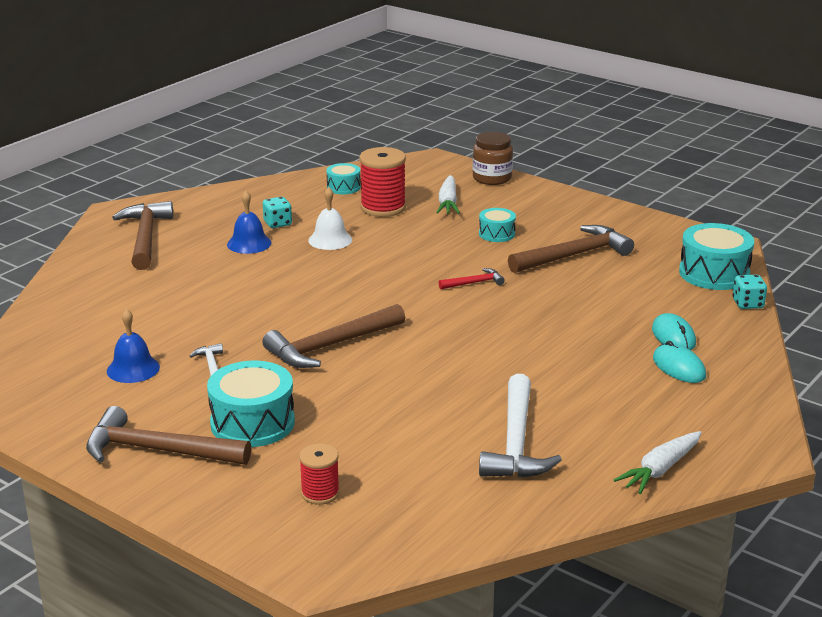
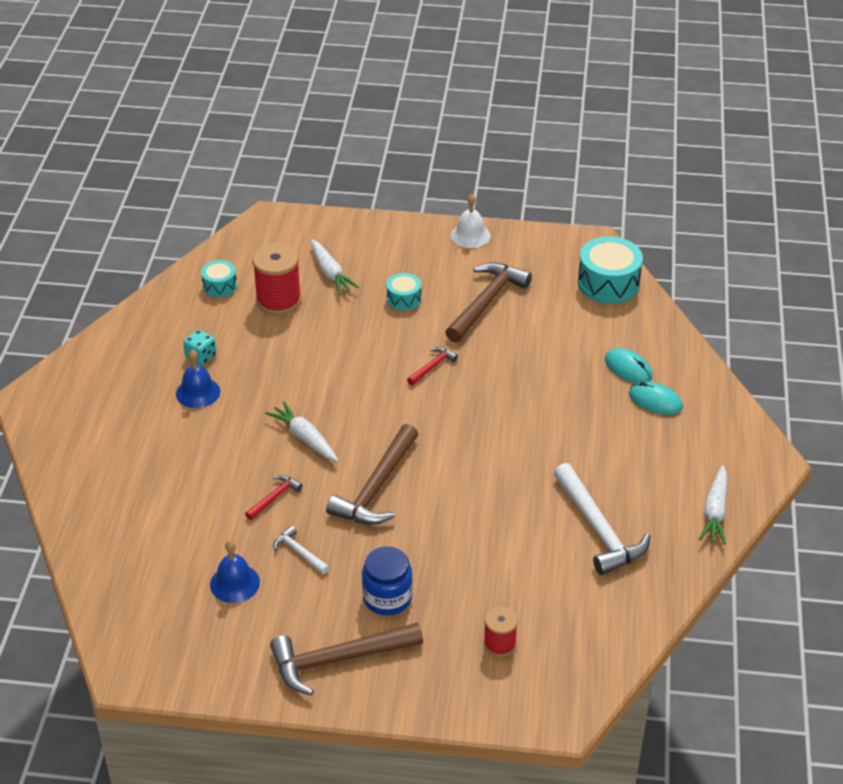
camera: 30 degrees left, 15 degrees up
(145, 237) = (93, 421): brown hammer -> none
(233, 325) = (274, 497): none -> red hammer
(252, 423) = (387, 598): turquoise drum -> blue jar
(304, 296) = (304, 438): none -> white carrot
(330, 240) = (267, 360): white bell -> white bell (470, 235)
(492, 178) = (343, 226): brown jar -> none
(747, 304) = (656, 309): turquoise dice -> none

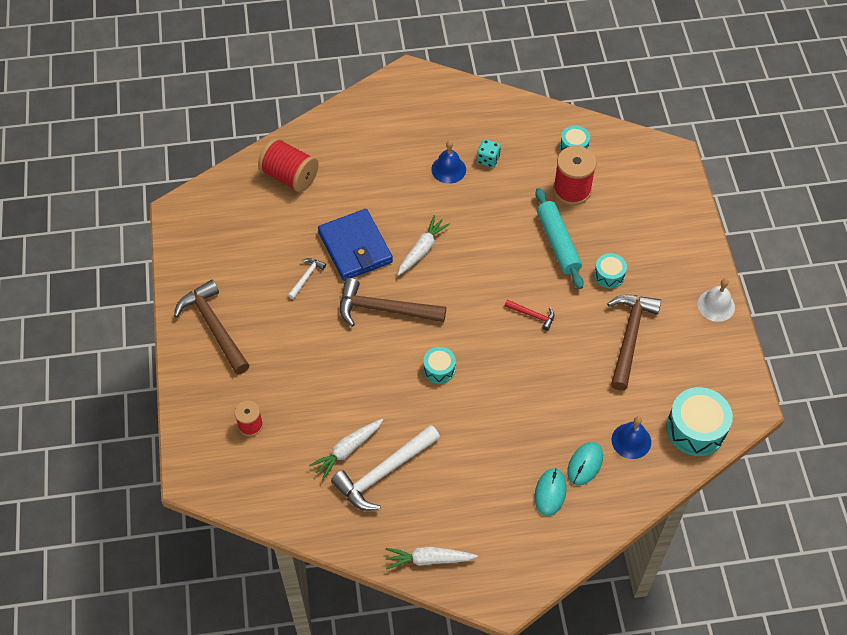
camera: 75 degrees right, 15 degrees up
(131, 542) = (289, 176): none -> red spool
(235, 583) = (268, 247): blue bell -> blue bell (631, 441)
(274, 497) = (355, 247): red hammer -> blue wallet
(330, 273) = (620, 216): white carrot -> white carrot (347, 450)
(345, 327) = (557, 243): none -> turquoise rolling pin
(387, 598) = (277, 343): blue jar -> none
(476, 456) = (439, 369): none -> turquoise drum
(486, 302) = (629, 337): brown hammer -> brown hammer turned 90 degrees counterclockwise

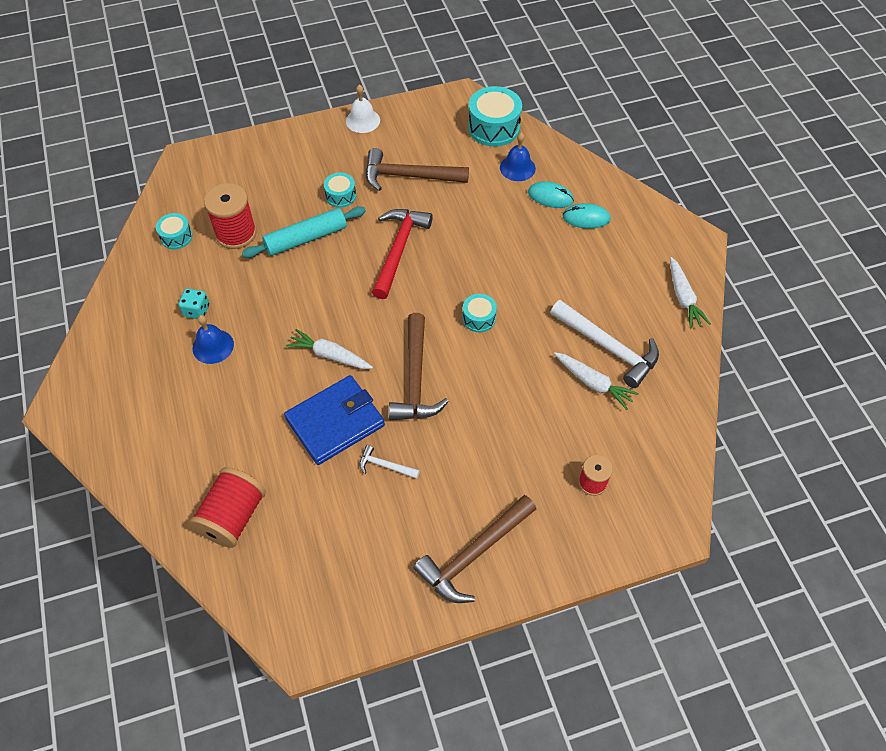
camera: 100 degrees left, 0 degrees up
(532, 315) = (398, 250): red hammer -> red hammer, size x2.09

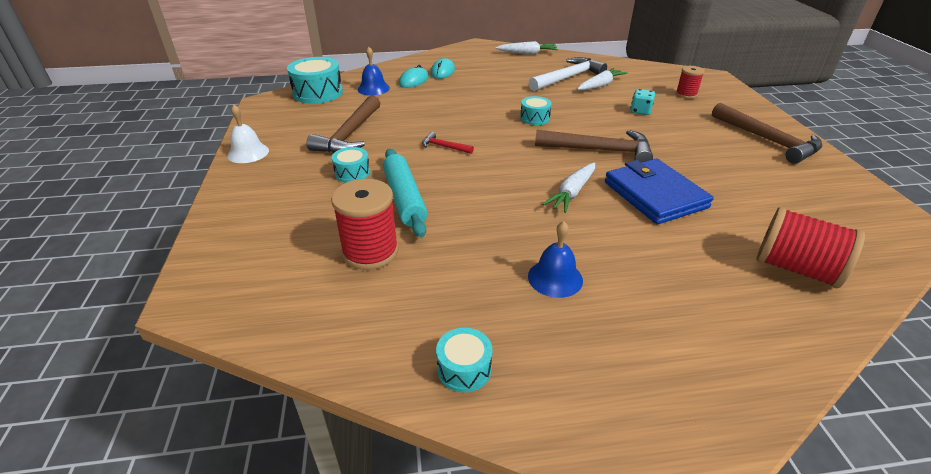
camera: 80 degrees left, 20 degrees down
(176, 237) = (348, 311): turquoise drum -> turquoise drum (464, 369)
(197, 310) = (493, 292): turquoise dice -> turquoise dice (640, 111)
(385, 466) = (697, 172): white hammer -> none
(398, 250) = (444, 147): red hammer -> red hammer, size x0.48

